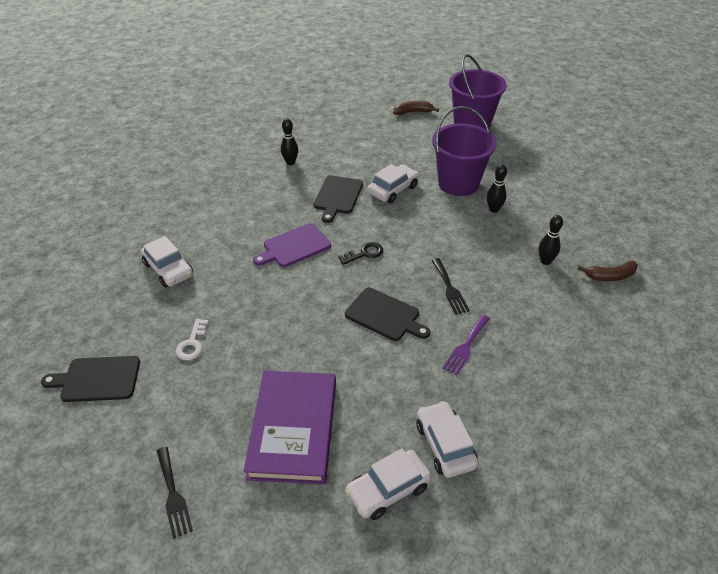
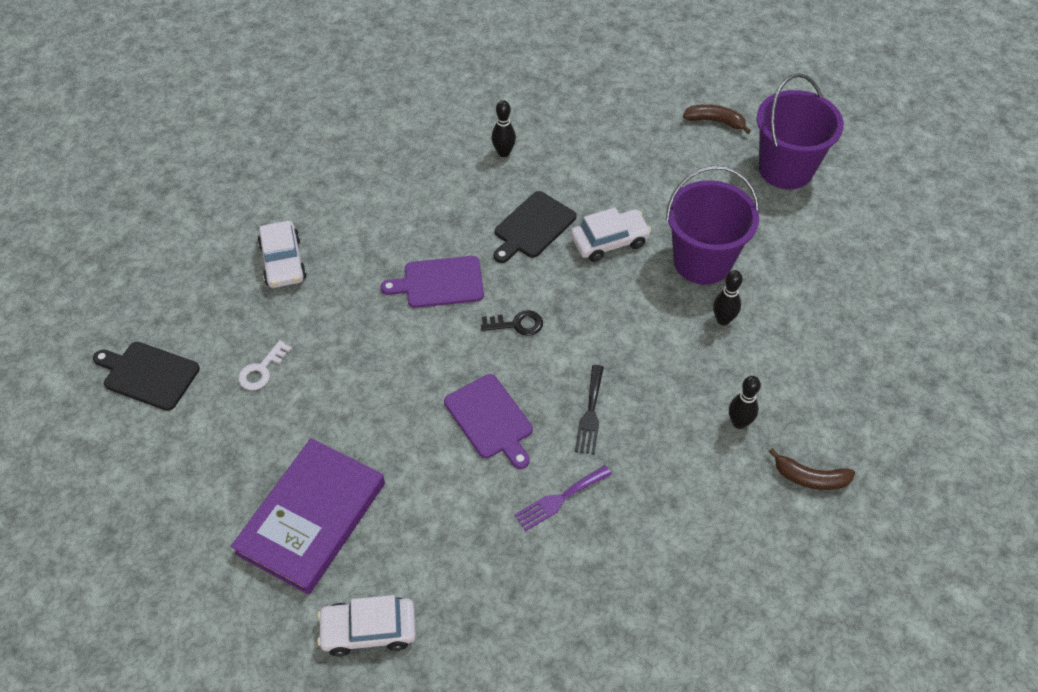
camera: 25 degrees right, 10 degrees up
(173, 495) = (159, 538): black fork -> none
(385, 315) = (490, 419): black cutting board -> purple cutting board
(445, 445) = (459, 608): white car -> none

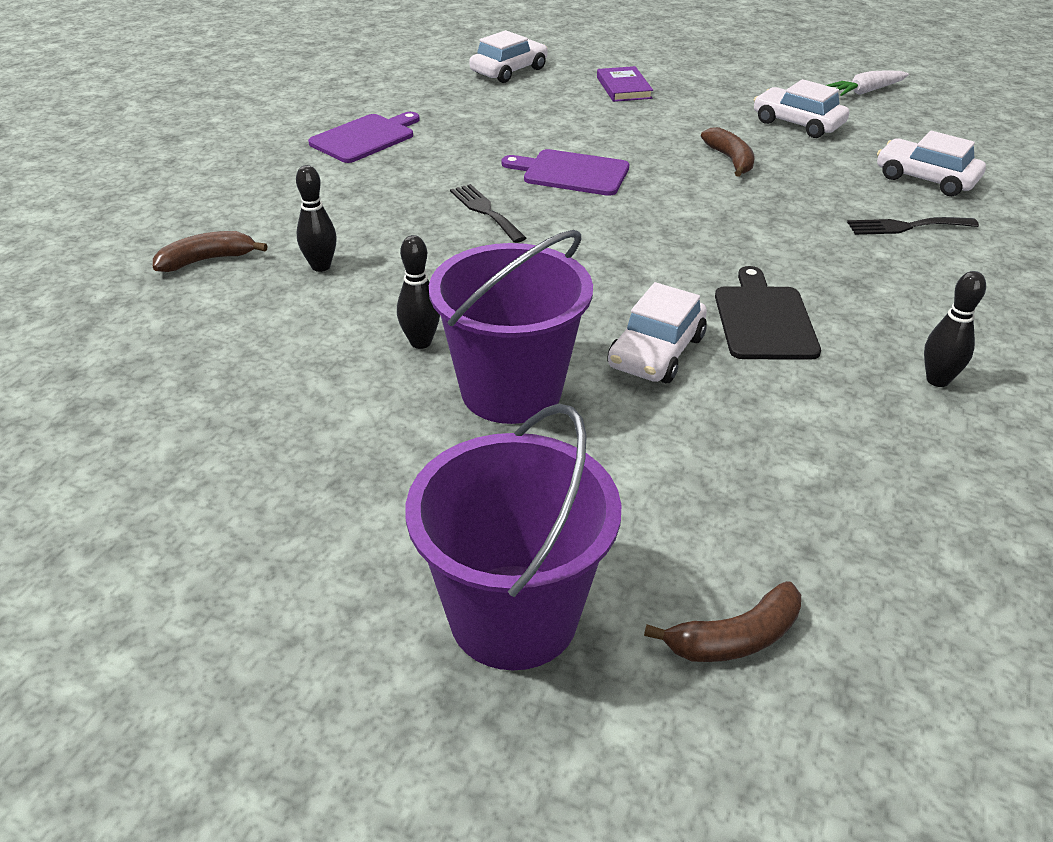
camera: 140 degrees right, 15 degrees down
(148, 375) = (865, 92): black cutting board -> white carrot
(261, 370) = (797, 123): white key -> white car
(311, 518) = (624, 88): purple book -> purple book, size x0.49
(363, 236) = (906, 226): none -> black fork
(368, 361) = (730, 160): none -> brown banana
(439, 282) = (770, 229): purple cutting board -> purple cutting board (365, 138)
(517, 324) = (645, 235): black key -> none
(559, 499) = (449, 159): purple fork -> none

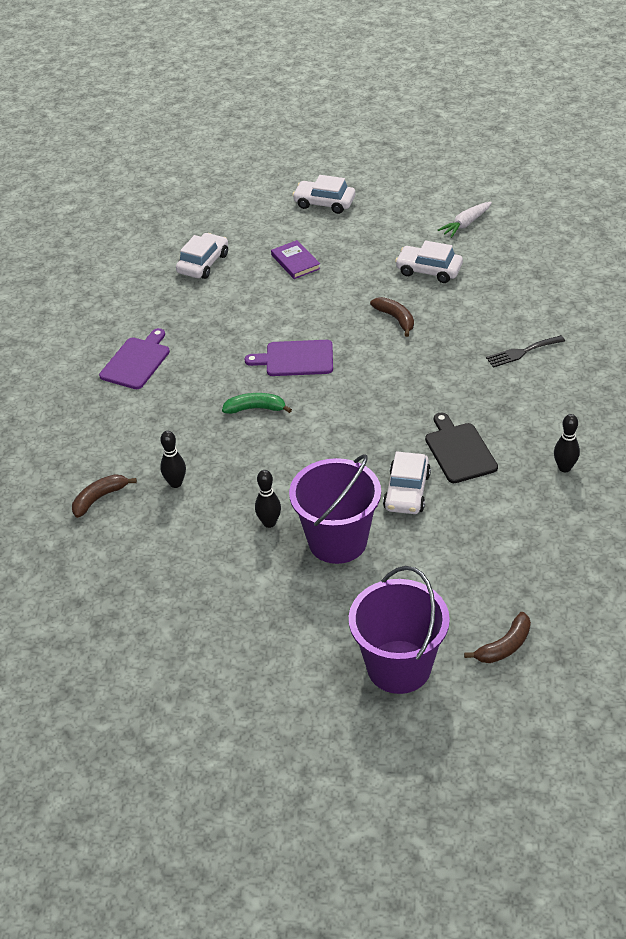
camera: 15 degrees left, 5 degrees up
(485, 211) = (255, 409): black fork -> green banana
(925, 179) = (525, 305): white car -> white car (324, 203)

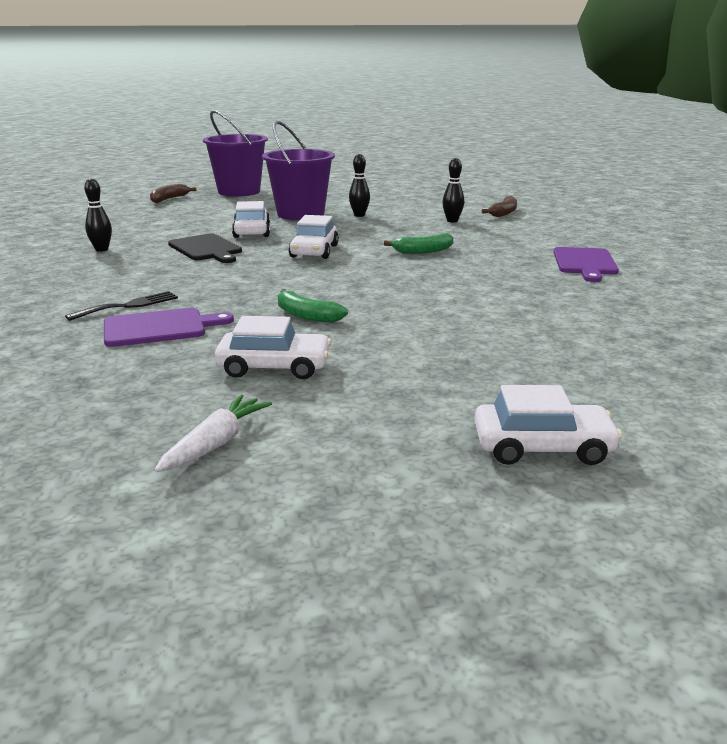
camera: 160 degrees right, 20 degrees down
(203, 263) = (640, 338): white car -> white car (314, 251)
(295, 262) = (501, 354): purple book -> none
(295, 359) = (411, 278): purple cutting board -> purple cutting board (159, 328)
(396, 319) = (306, 315): brown banana -> green banana

